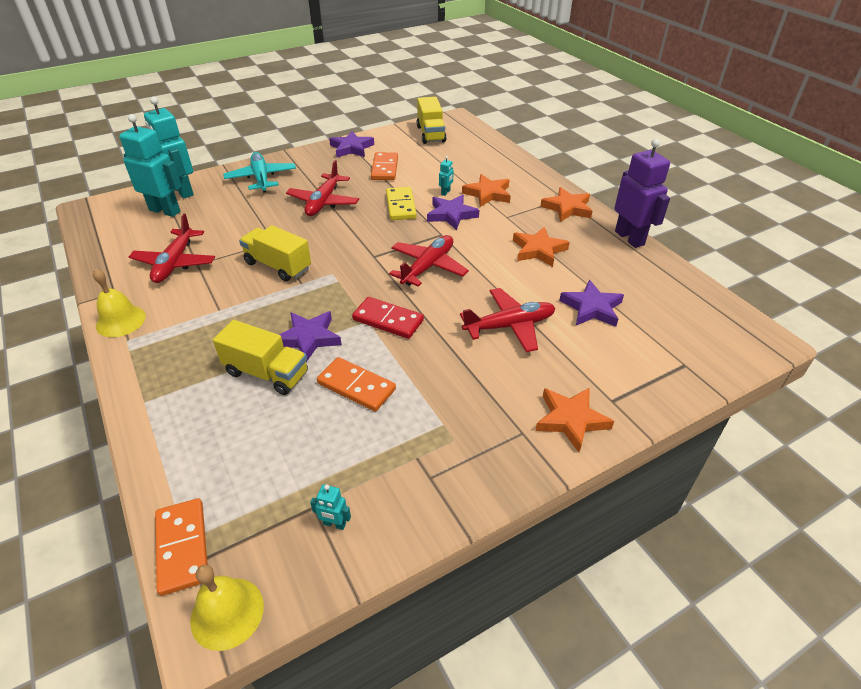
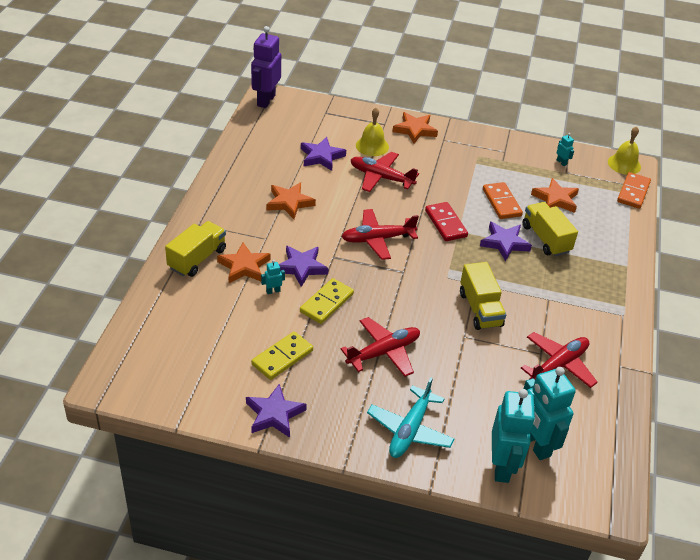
camera: 140 degrees left, 0 degrees up
(120, 321) = (623, 334): yellow bell -> yellow bell (372, 146)
(385, 168) = (282, 357): orange domino -> yellow domino
(431, 134) = (170, 376): yellow truck -> yellow truck (197, 259)
(567, 208) = (213, 215): orange star -> orange star (555, 199)
(629, 238) = (219, 171): purple robot -> purple robot (266, 100)

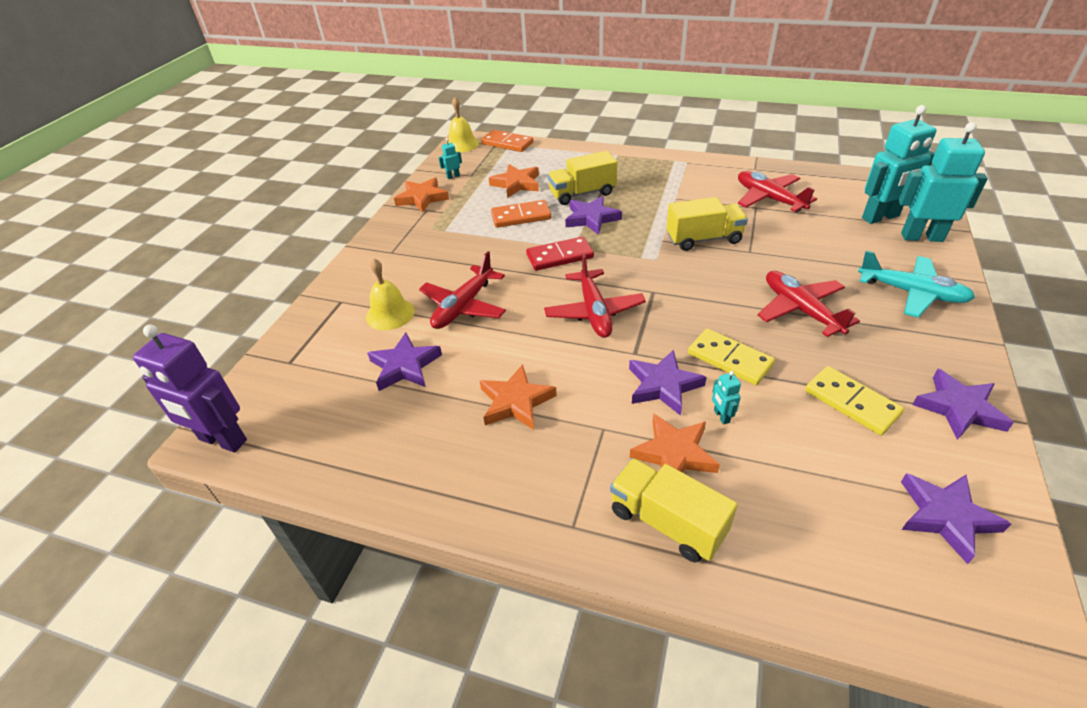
camera: 80 degrees left, 0 degrees up
(187, 377) = (946, 517): none -> purple star
(415, 130) = (364, 274): orange star -> orange star (422, 198)

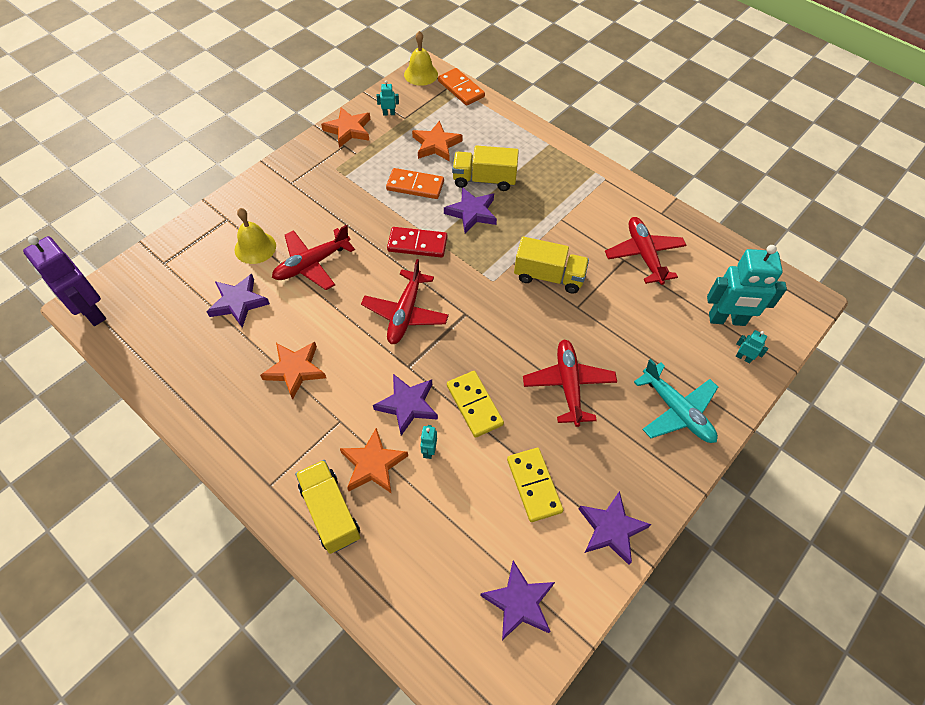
camera: 20 degrees right, 15 degrees up
(921, 237) = (743, 357): turquoise robot -> turquoise robot, size x0.42

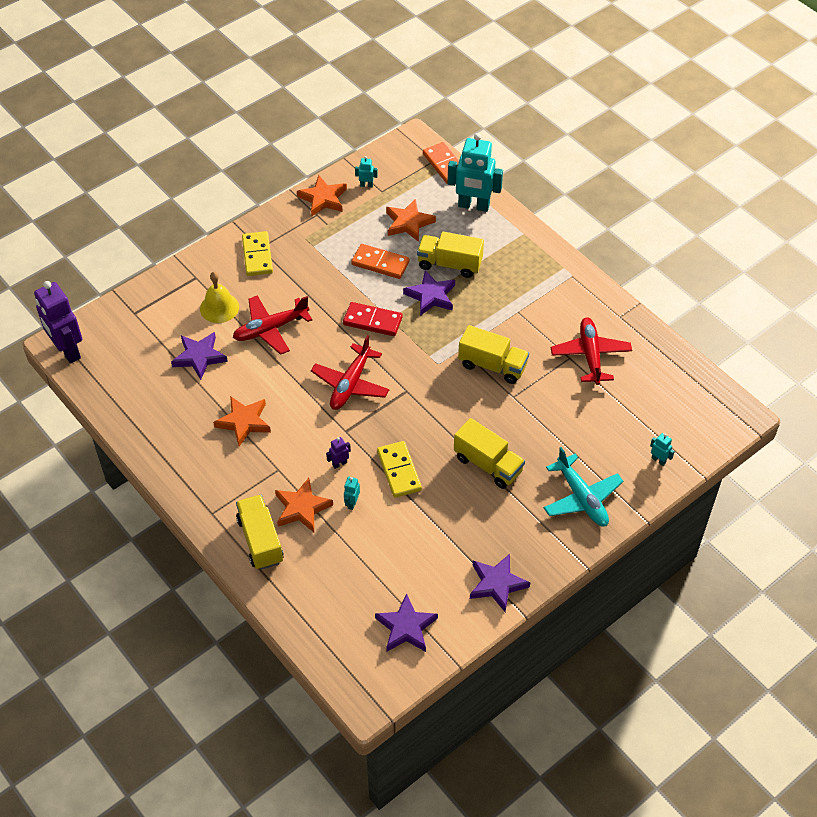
camera: 10 degrees right, 5 degrees down
(407, 405) = (339, 464): purple star -> purple robot
(421, 74) = (406, 144): yellow bell -> none
(533, 485) = (438, 542): yellow domino -> yellow domino (257, 255)
(568, 385) = (488, 464): red plane -> yellow truck
(727, 320) = (653, 424): turquoise robot -> turquoise robot (473, 206)

